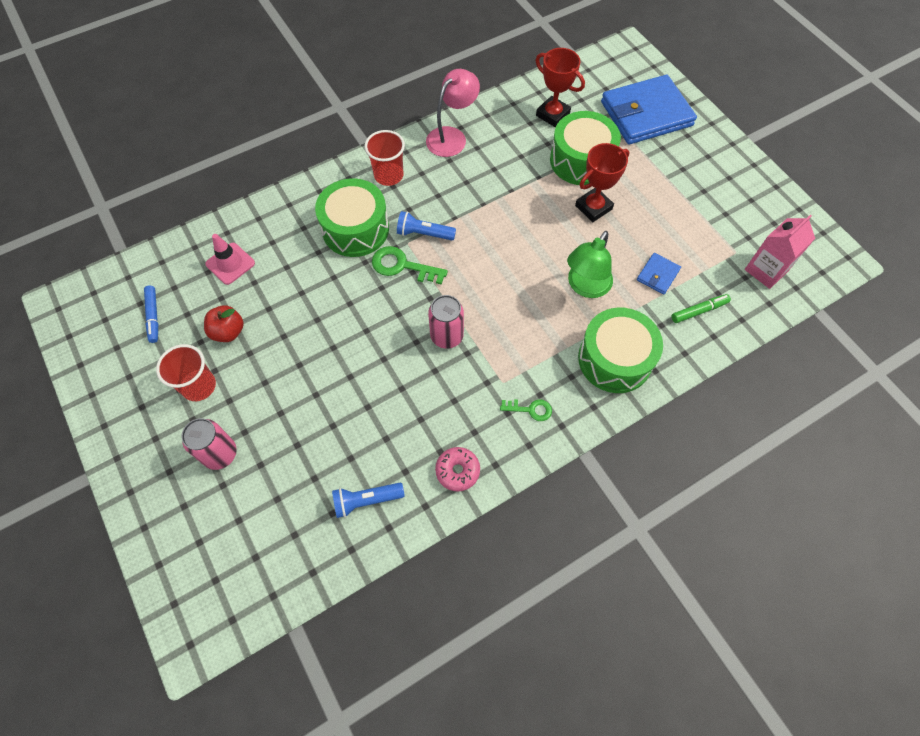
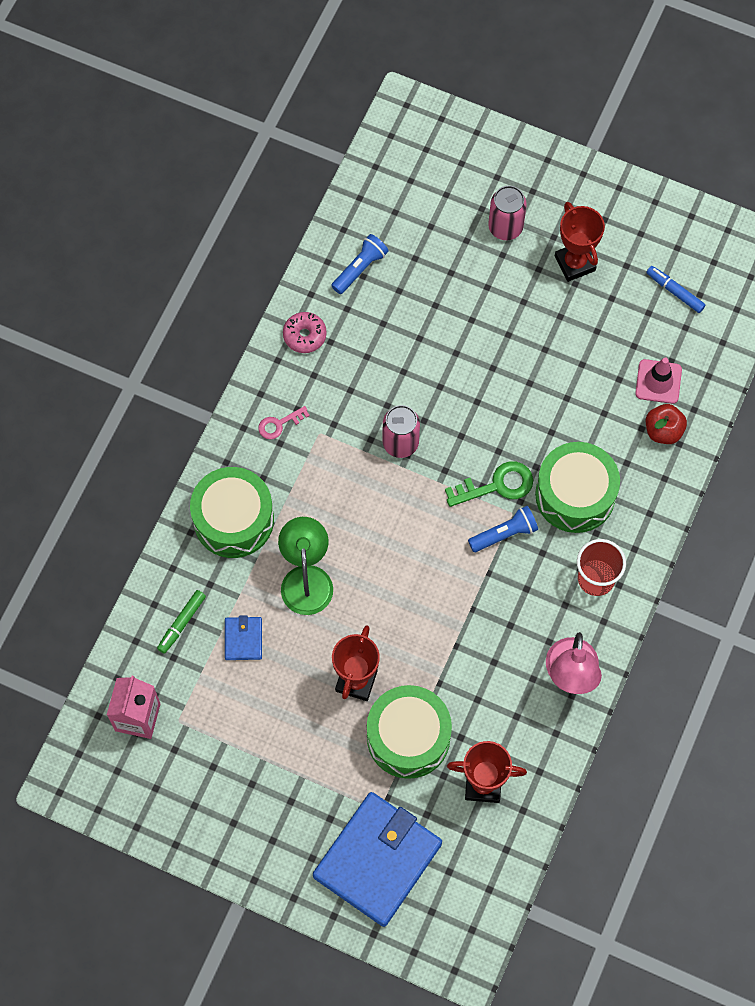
camera: 145 degrees right, 5 degrees up
(199, 386) = (574, 263): red cup -> red trophy
(228, 332) = (596, 321): red apple -> red apple (663, 431)
(530, 409) = (279, 424): green key -> pink key

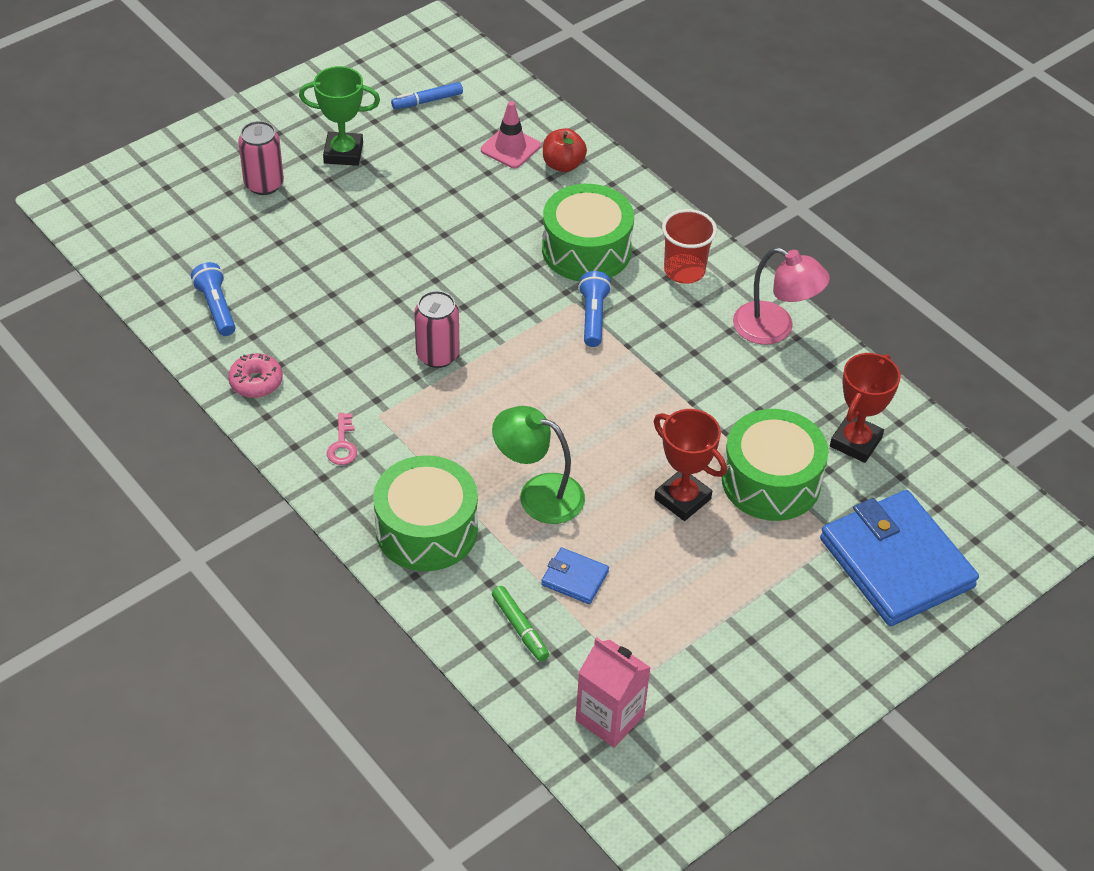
camera: 65 degrees left, 20 degrees down
(497, 485) = (537, 301): green key -> none
(574, 263) = (343, 153): red trophy -> green trophy

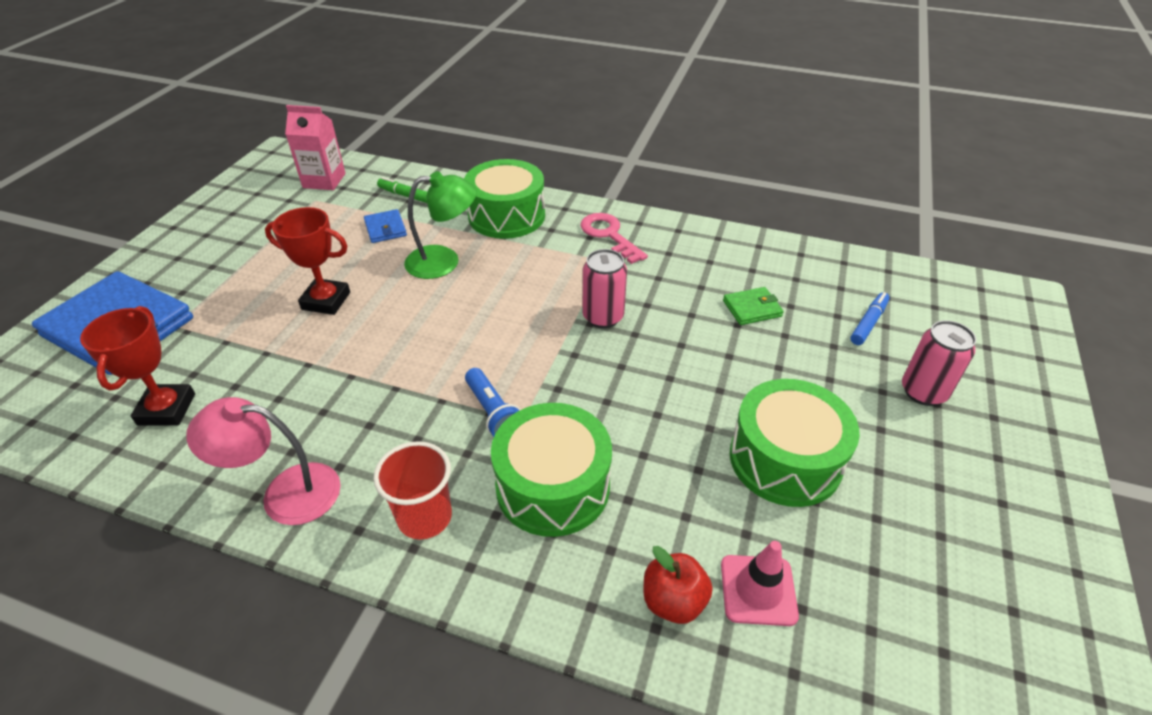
camera: 150 degrees right, 5 degrees down
(216, 307) = (803, 276): blue flashlight -> none
(256, 382) = (710, 244): pink donut -> none
(302, 301) = (752, 308): none -> green wallet
(342, 444) = (609, 235): pink key -> pink key, size x1.65
(343, 153) = (910, 469): green trophy -> none
(427, 101) = (930, 610): blue marker -> blue marker (868, 323)
(575, 578) = (385, 229): blue wallet -> blue wallet turned 75 degrees clockwise
(771, 481) = (249, 342): green drum -> green drum (785, 459)

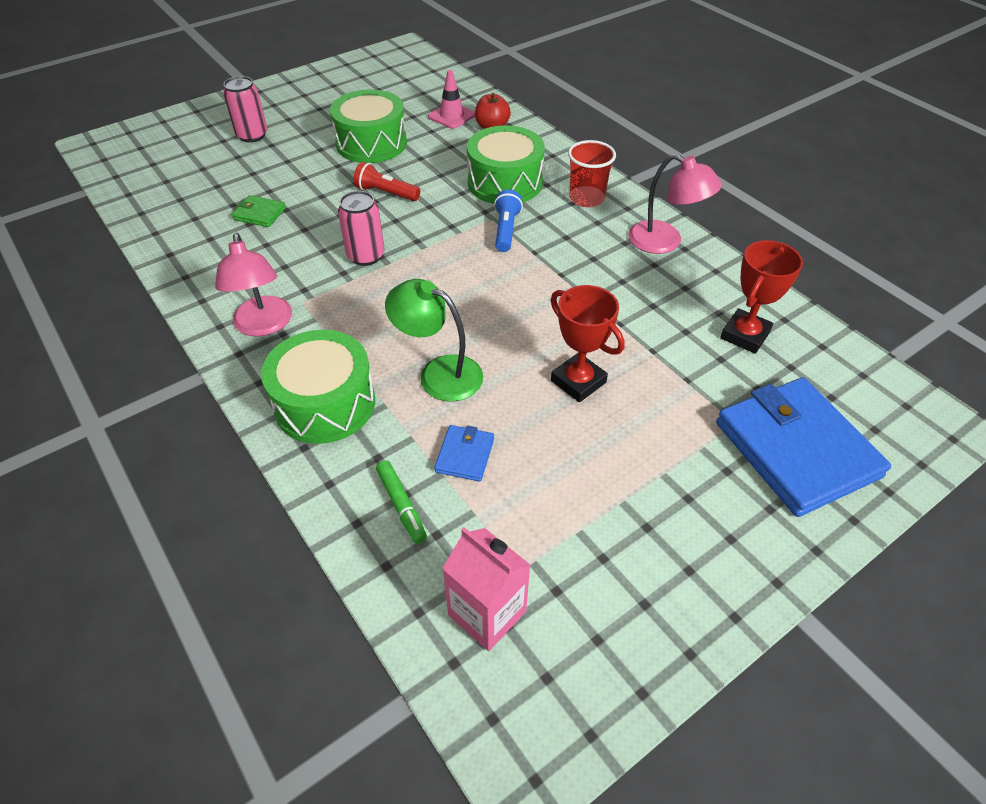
camera: 145 degrees left, 5 degrees up
(609, 235) = (264, 325): pink key -> pink lamp
(671, 393) = (386, 193): none -> red flashlight
(868, 323) = (209, 174): blue marker -> none

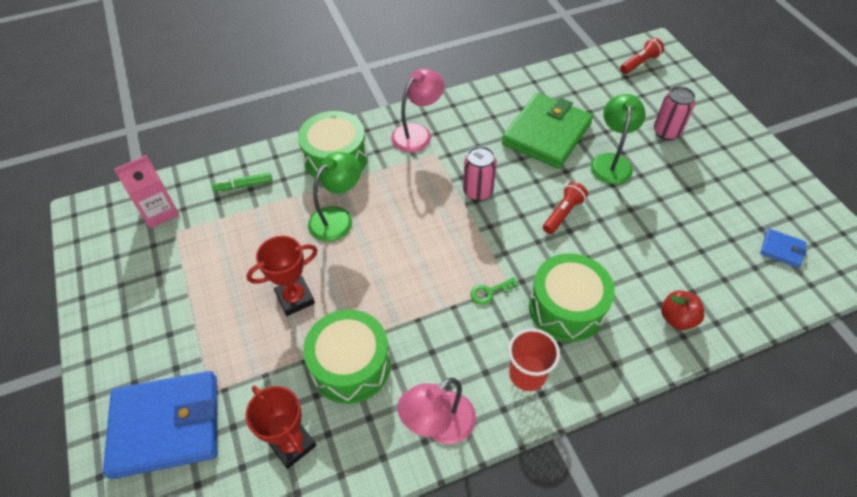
camera: 105 degrees right, 5 degrees up
(127, 155) = (640, 63): none -> red flashlight
(259, 214) = (546, 134): green wallet -> green wallet, size x2.32
(264, 325) = (417, 133): pink lamp -> pink lamp turned 135 degrees clockwise
(302, 167) = (611, 161): none -> green lamp
(371, 143) = (648, 212): green drum -> green drum (350, 365)
(451, 116) = (701, 285): pink traffic cone -> none
(465, 455) = (263, 220): blue wallet -> blue wallet (782, 250)
(506, 230) = (490, 292): blue flashlight -> green key

